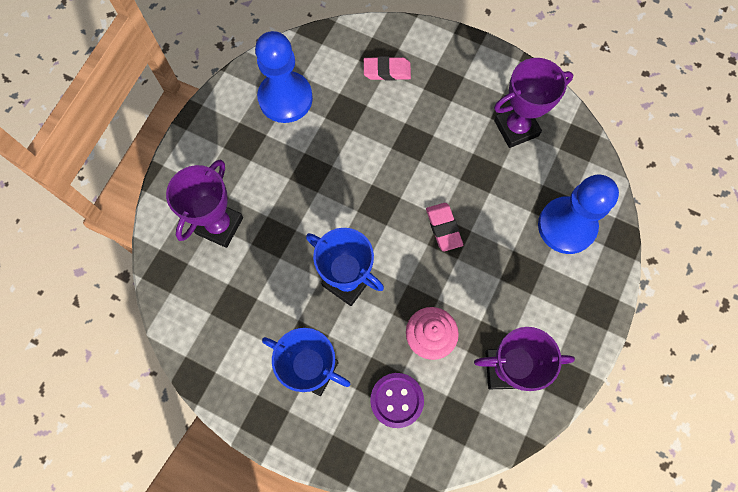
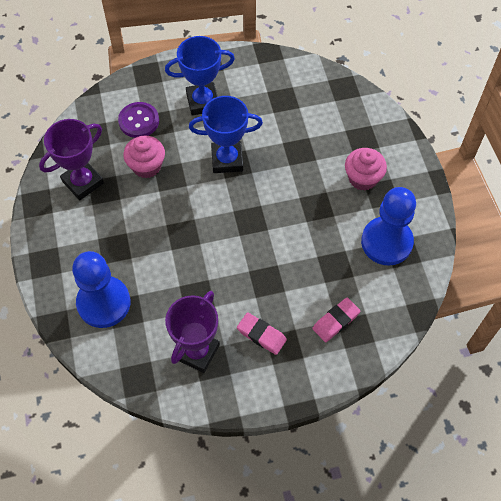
camera: 140 degrees right, 10 degrees down
(219, 225) = (339, 133): purple trophy -> none
(246, 166) = (362, 178): none -> pink cupcake
(443, 228) = (192, 237): pink eraser -> pink eraser (261, 335)

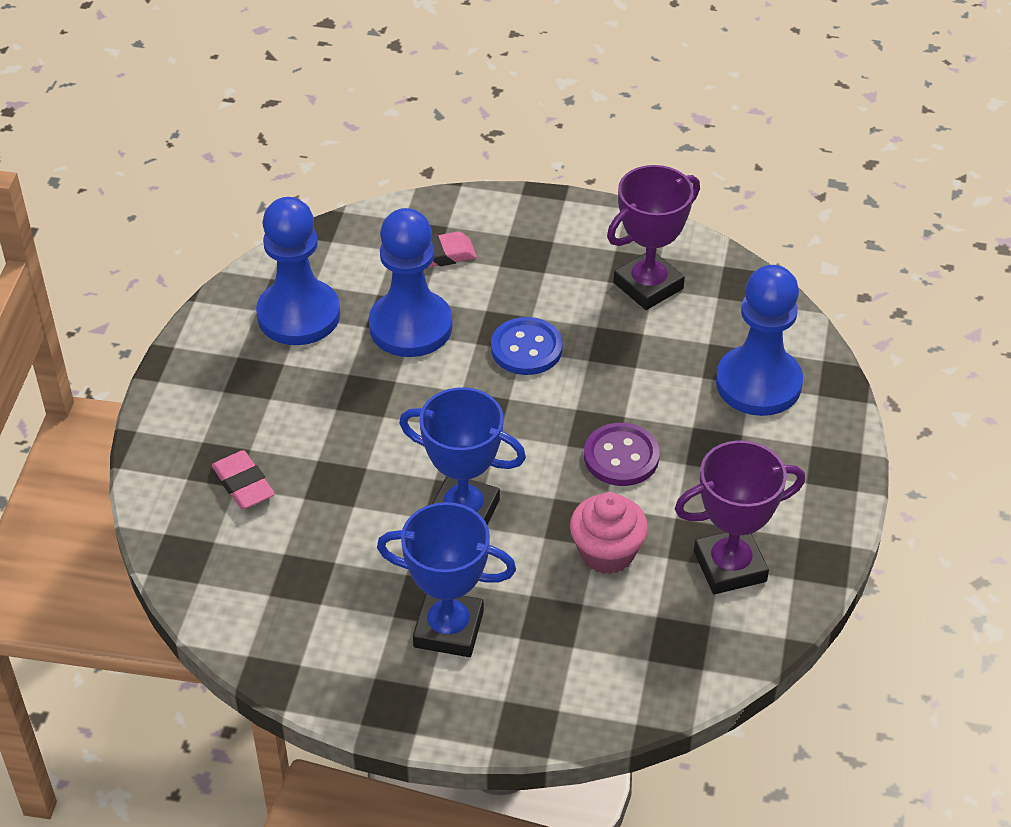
camera: 155 degrees left, 15 degrees down
(139, 121) = (585, 637): purple button -> purple button (621, 457)
(247, 272) = (526, 348): none -> blue button
(261, 335) = (549, 274): pink eraser -> pink eraser (243, 484)
(320, 260) = (410, 326): none -> blue pawn
(362, 178) = (265, 406): pink cupcake -> none

